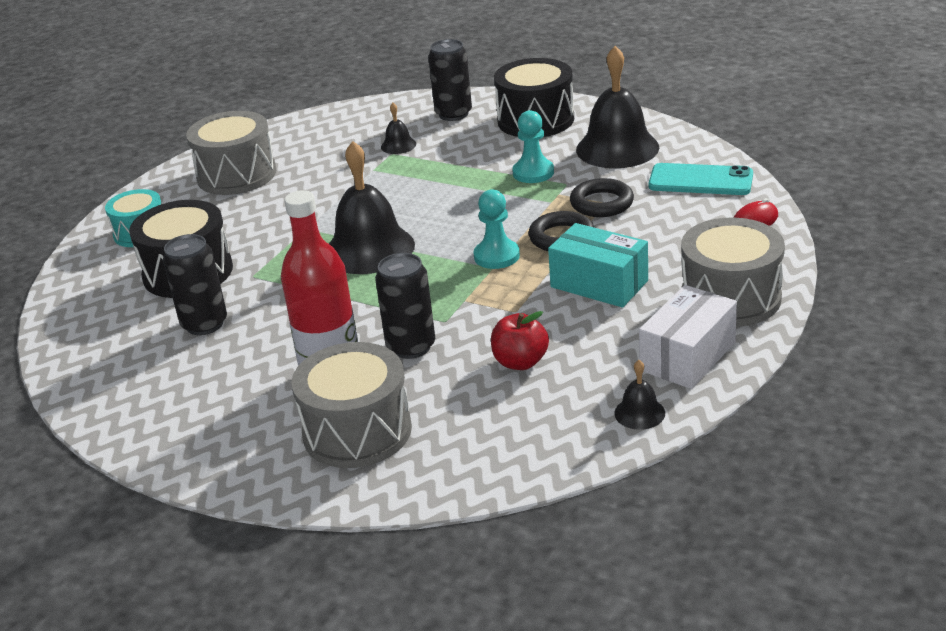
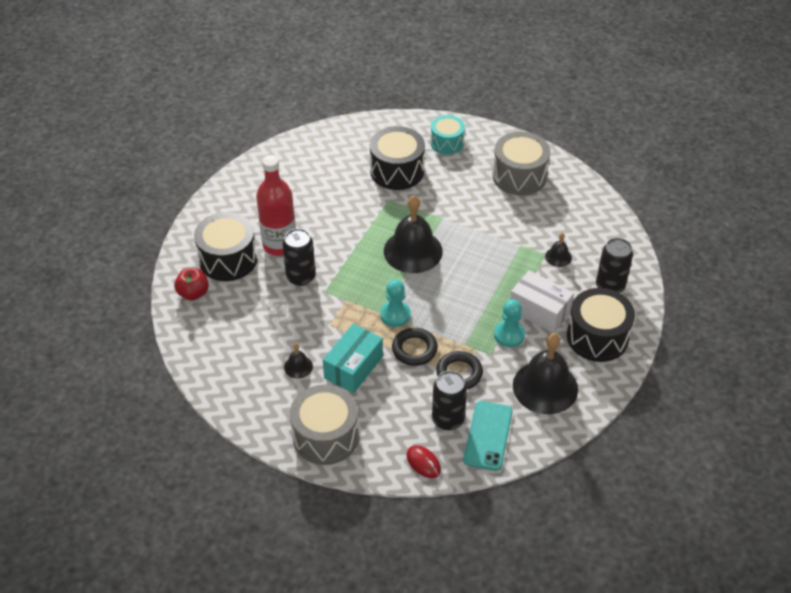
camera: 85 degrees right, 15 degrees up
(204, 324) = (340, 186): black can -> black can (448, 419)
(357, 431) = (228, 259): grey drum -> black drum
(520, 362) = (276, 327): red apple -> red apple (193, 293)
(639, 413) = (216, 380): black bell -> black bell (298, 366)
(687, 356) = (266, 407): white box -> white box (539, 311)

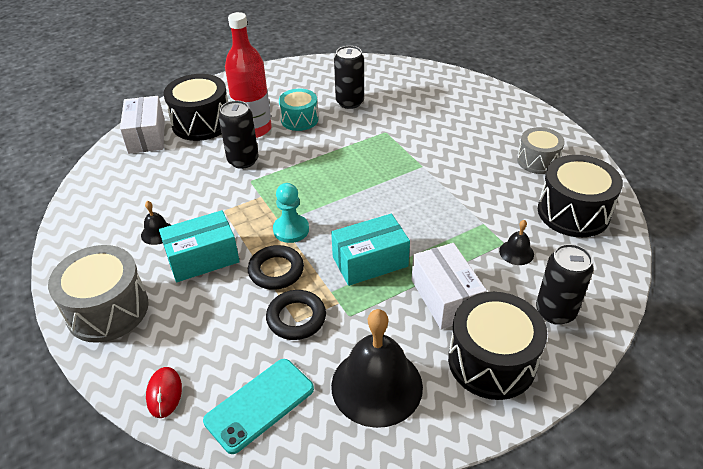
camera: 35 degrees right, 5 degrees down
(193, 293) = (146, 136): red apple -> white box
(397, 171) = (416, 112): black drum -> black drum (573, 212)
(413, 251) = (365, 182): black bell -> none
(447, 143) = (486, 108): turquoise drum -> turquoise drum (299, 119)
(448, 419) = (236, 360): black can -> black can (350, 102)
(471, 311) = (370, 262): none -> turquoise box
(509, 335) = (388, 306): turquoise pawn -> none
(519, 176) = (537, 161): grey drum -> grey drum, size x0.64

